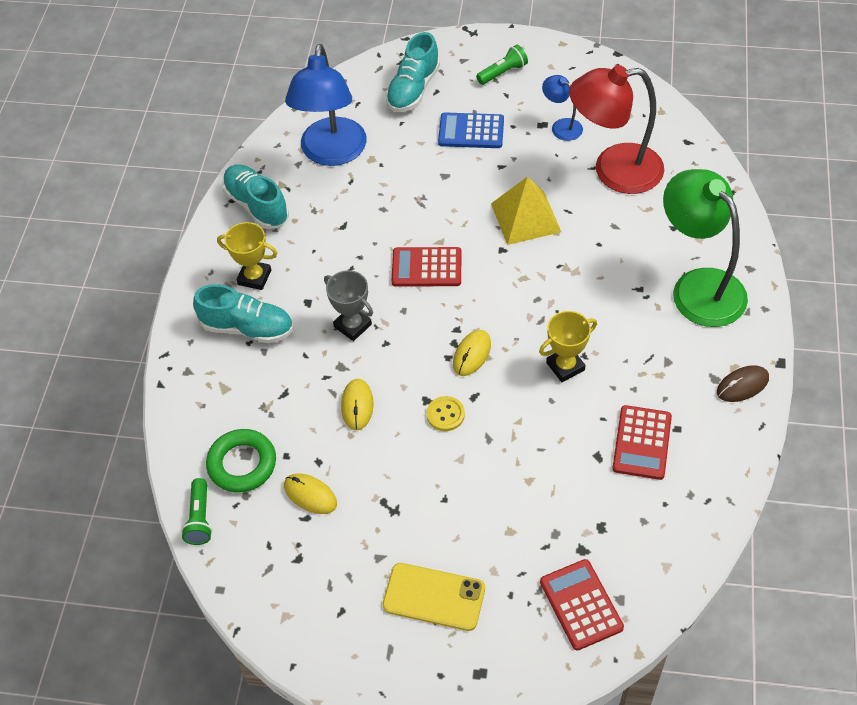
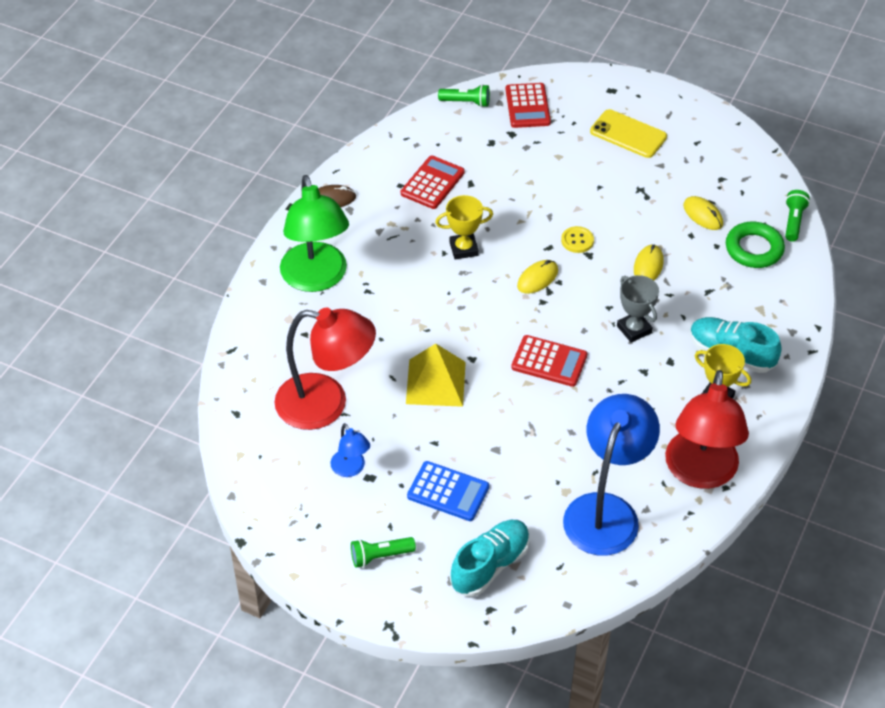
camera: 165 degrees left, 5 degrees down
(257, 205) = (700, 473): turquoise shoe -> red lamp
(663, 585) = (466, 102): none -> green flashlight

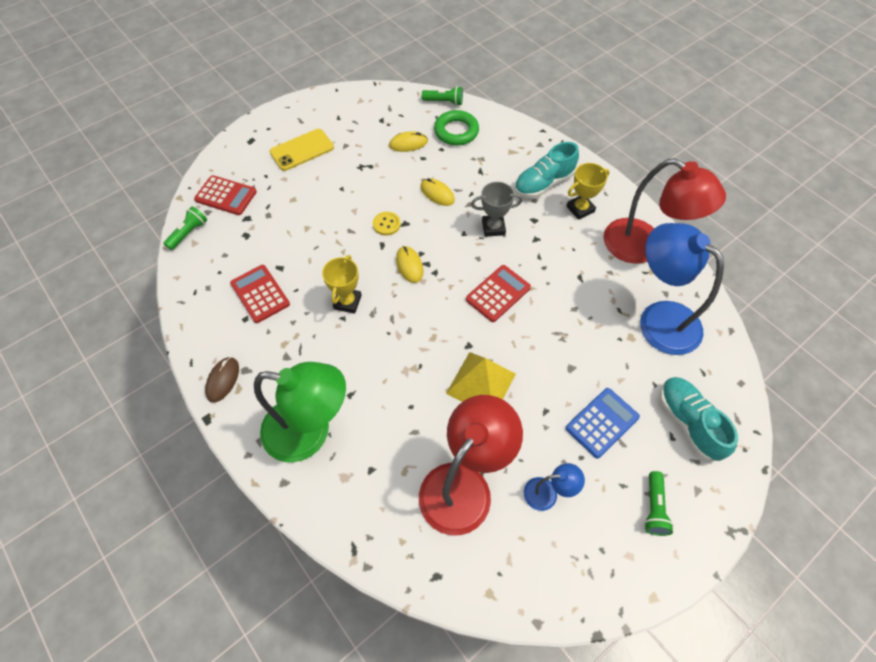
camera: 65 degrees left, 10 degrees up
(793, 221) = (444, 102): green flashlight -> green flashlight turned 150 degrees clockwise

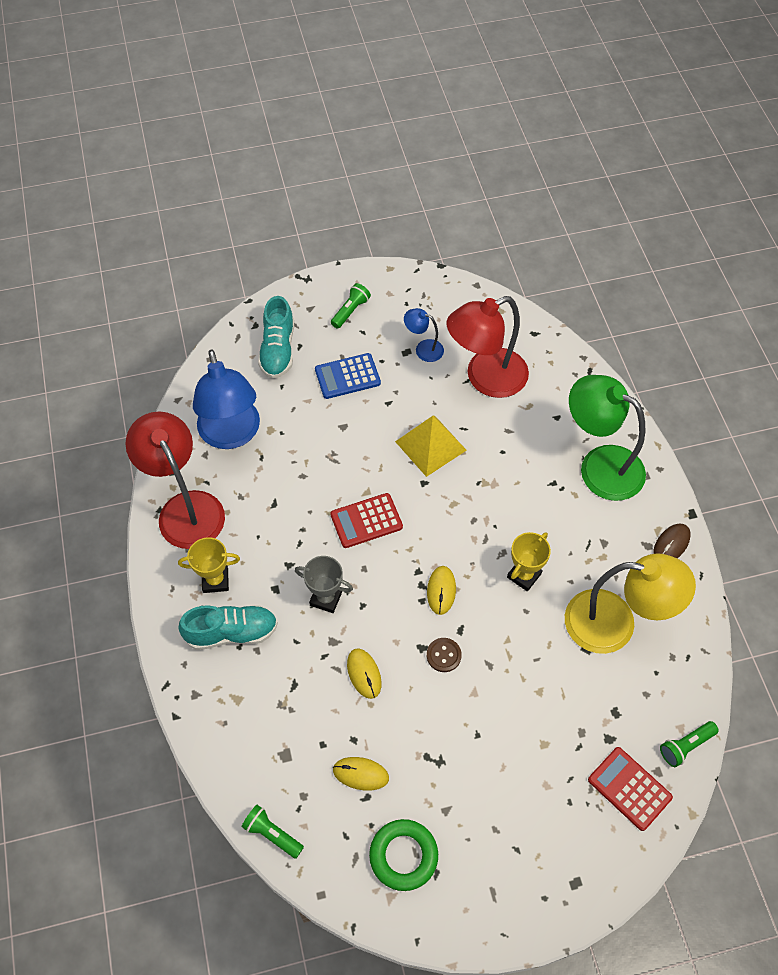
camera: 155 degrees left, 0 degrees up
(260, 294) = (615, 624): red calculator -> yellow lamp
(302, 150) = (508, 828): yellow phone -> none
(386, 224) = (443, 655): yellow button -> brown button
(456, 131) = (287, 767): green ring -> green ring (403, 856)

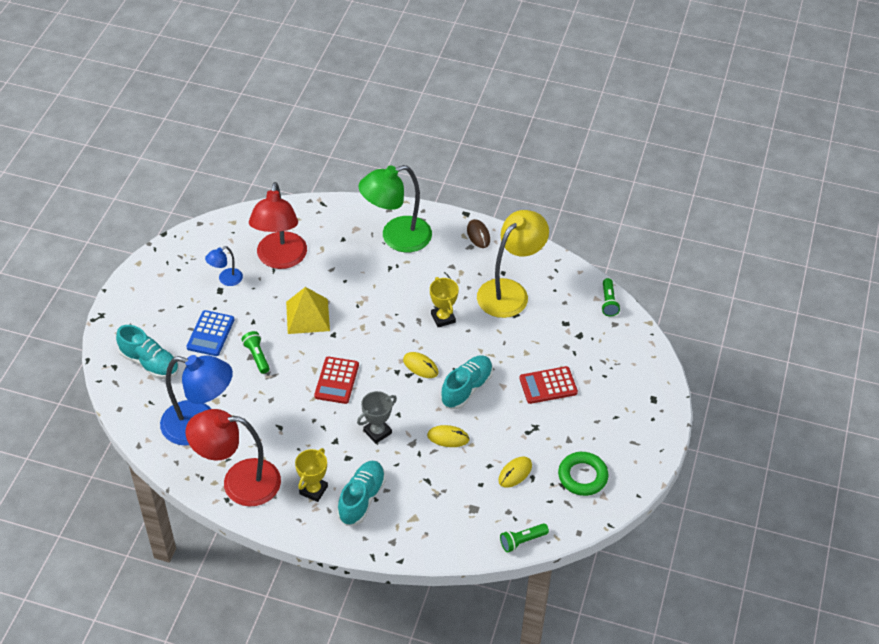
camera: 60 degrees left, 10 degrees down
(350, 311) = (155, 304): green flashlight -> green flashlight (257, 356)
(443, 655) = (466, 388): brown button -> turquoise shoe
(629, 788) = (615, 343): red calculator -> red calculator (548, 385)

